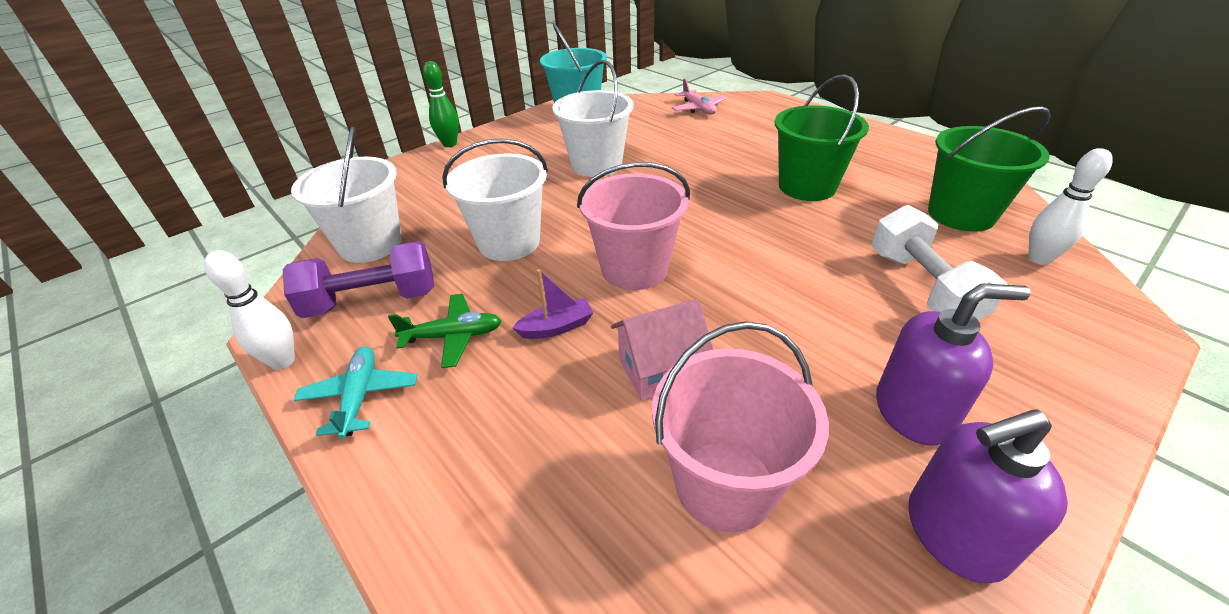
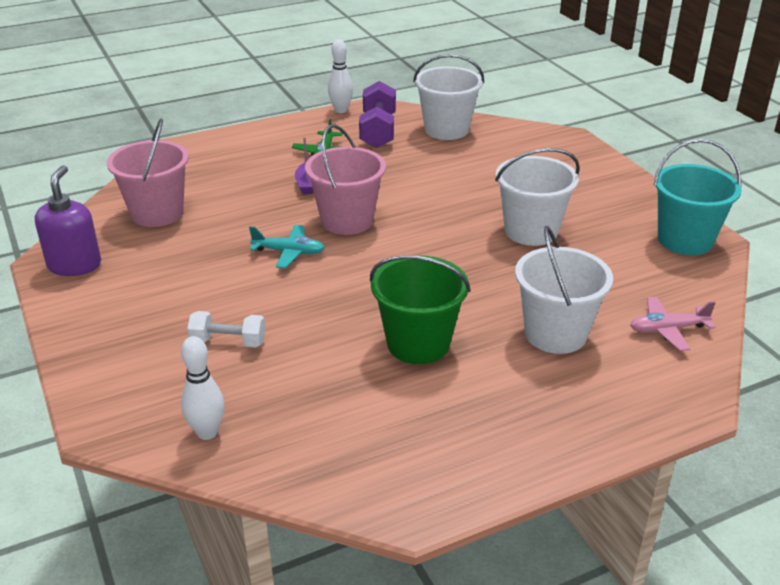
camera: 105 degrees right, 5 degrees down
(360, 397) = (296, 129): turquoise plane -> turquoise plane (289, 252)
(450, 144) = (613, 162): green bowling pin -> none
(509, 242) = (416, 177): white bucket -> white bucket (555, 333)
(660, 370) = (243, 211): pink house -> none
(913, 412) = (139, 284): purple soap dispenser -> none
(922, 287) = (228, 342): white dumbbell -> white dumbbell, size x0.64
(961, 214) = (304, 424): green bucket -> none

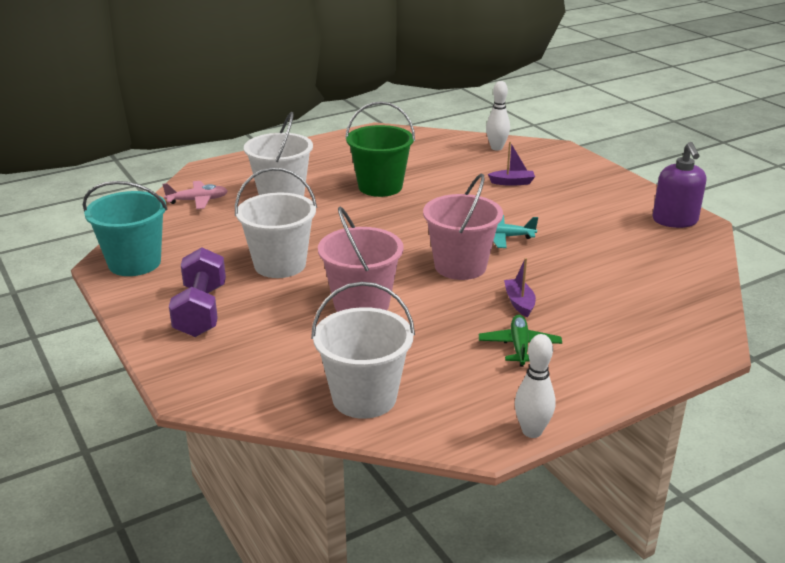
camera: 175 degrees right, 5 degrees down
(157, 213) = (651, 265): pink bucket -> pink bucket (361, 304)
(228, 342) = (512, 182): white dumbbell -> purple boat
(378, 131) = (462, 389): purple dumbbell -> purple dumbbell (201, 311)

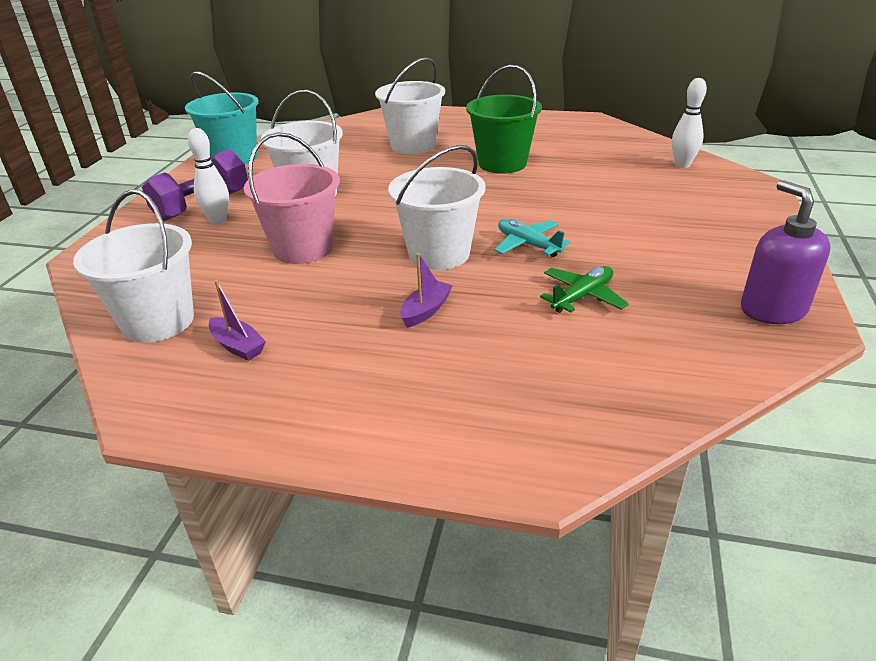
camera: 45 degrees right, 5 degrees up
(197, 200) = (351, 131): pink plane -> none
(460, 266) = (439, 254): pink bucket -> white bucket
(512, 182) = (637, 200): purple boat -> purple boat (238, 346)
(519, 346) = (346, 350): green plane -> green plane (582, 297)
(532, 431) = (199, 433): white bowling pin -> white bowling pin (218, 220)
(675, 221) = (772, 309): purple soap dispenser -> purple soap dispenser turned 120 degrees clockwise

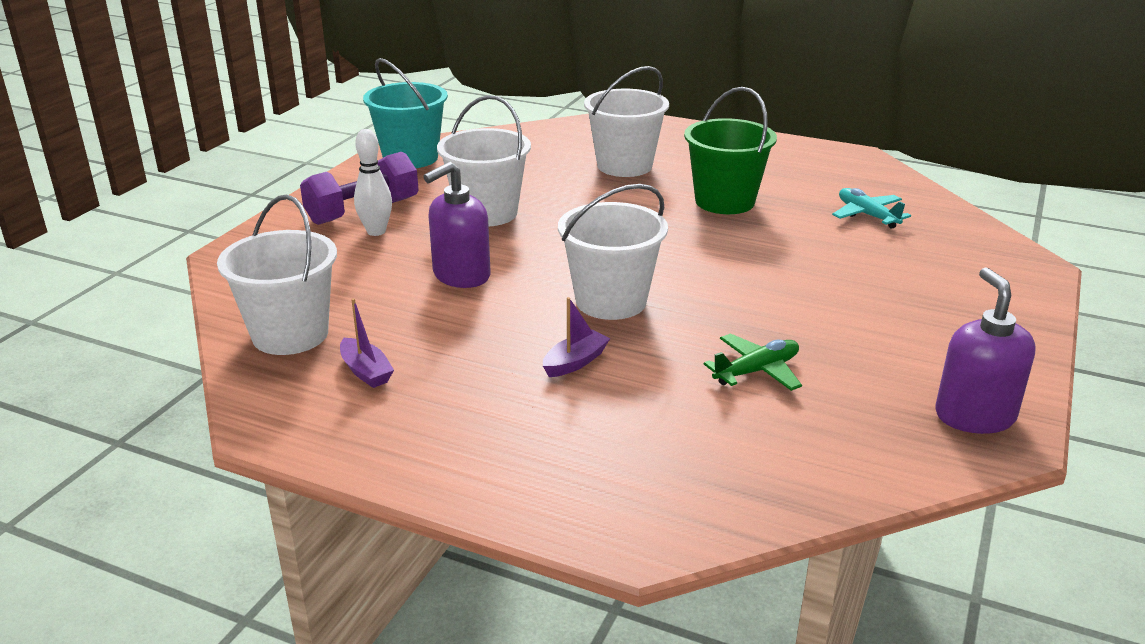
camera: 10 degrees right, 5 degrees down
(303, 248) = (461, 275): pink bucket -> purple soap dispenser
(528, 245) = (717, 304): turquoise plane -> turquoise plane (867, 215)
(682, 165) = (950, 229): white bowling pin -> none

